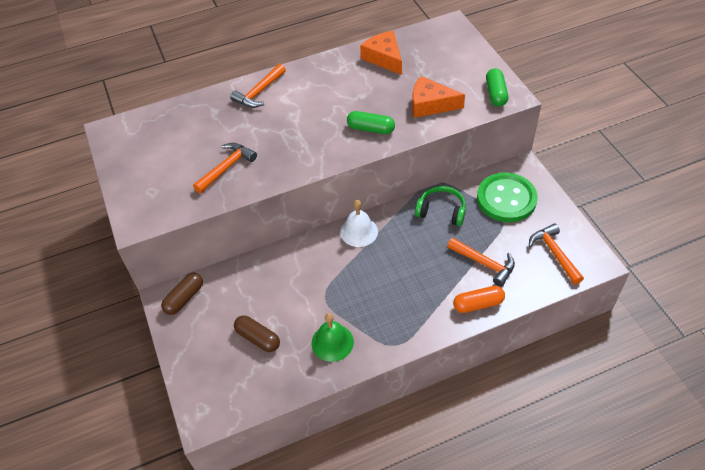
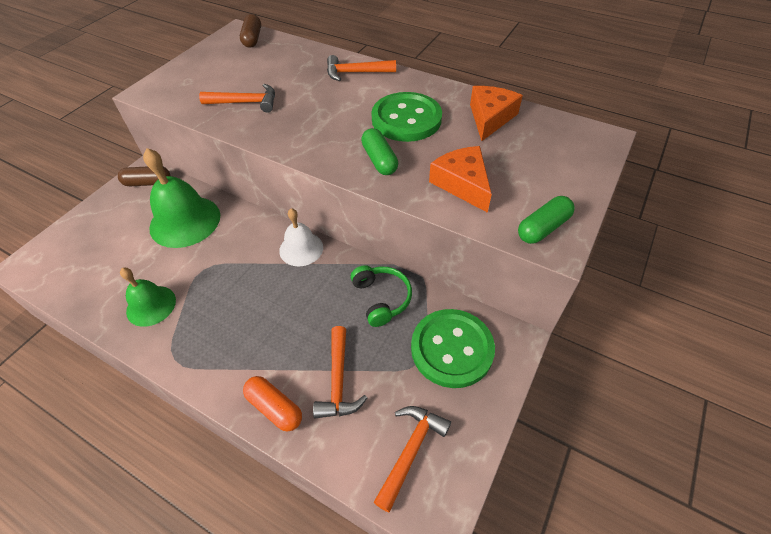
camera: 50 degrees right, 0 degrees up
(258, 338) = (129, 250): brown capsule -> brown capsule (252, 39)
(260, 289) = (185, 221): none -> green bell
(343, 95) = (406, 119): none -> green button

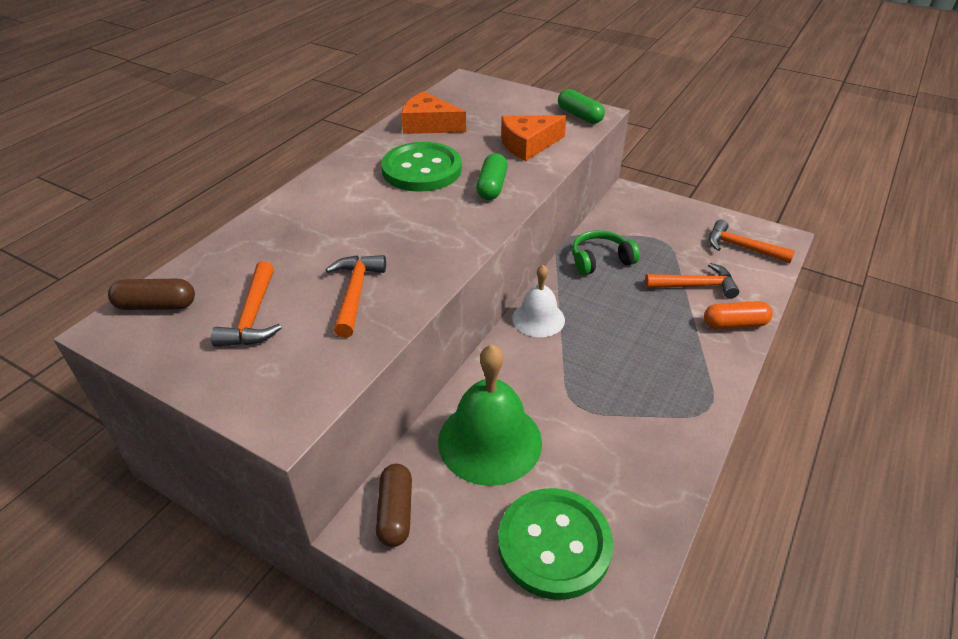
camera: 90 degrees left, 10 degrees down
(151, 305) = (641, 448): green bell -> none
(274, 408) = (734, 324): orange capsule -> orange capsule turned 45 degrees clockwise
(355, 73) = (311, 203): orange hammer -> orange hammer (253, 317)
(379, 160) = (492, 187): green capsule -> green capsule turned 60 degrees counterclockwise
(452, 349) = (646, 223): green button -> green button (554, 544)

